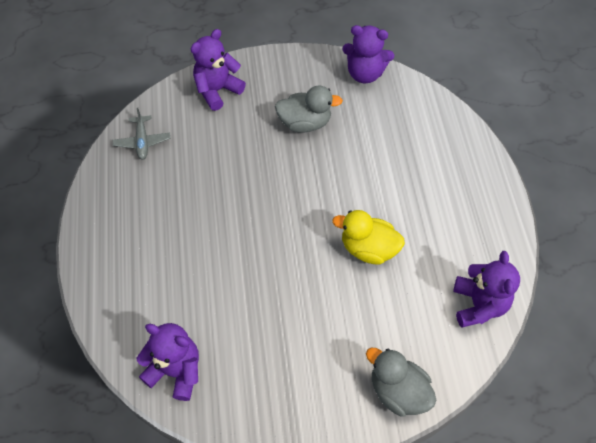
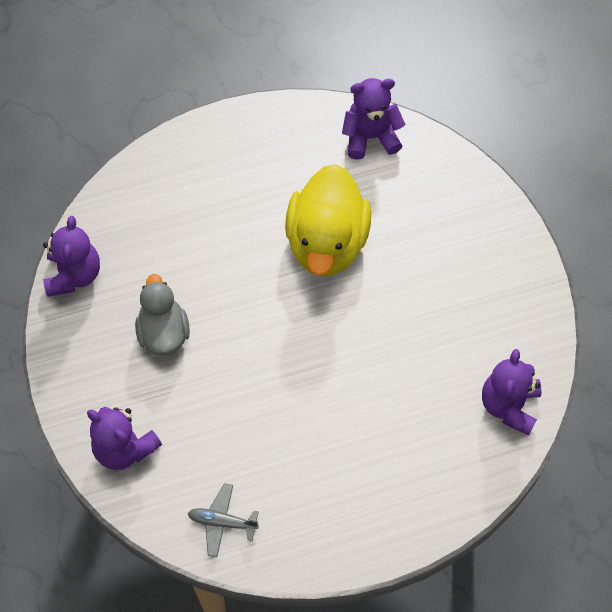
camera: 100 degrees left, 5 degrees up
(142, 141) = (222, 522): grey plane -> grey plane turned 150 degrees counterclockwise
(368, 249) = (327, 242): yellow duck -> yellow duck, size x1.63
(398, 391) = (477, 199): grey duck -> none

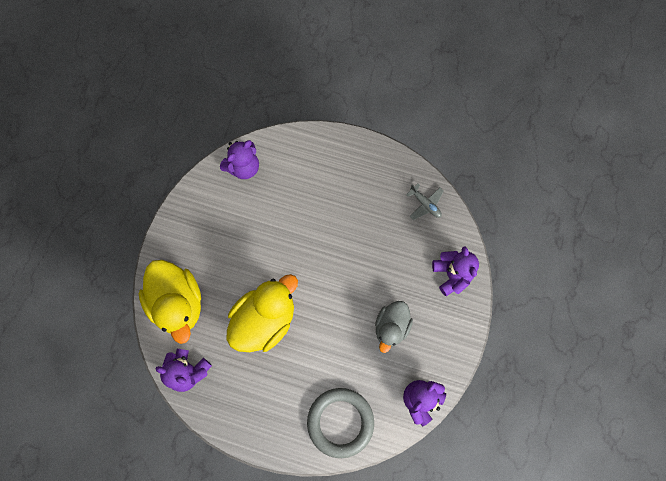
camera: 145 degrees left, 10 degrees up
(155, 194) = (340, 422): none -> grey ring
(445, 194) = (178, 303): none -> yellow duck

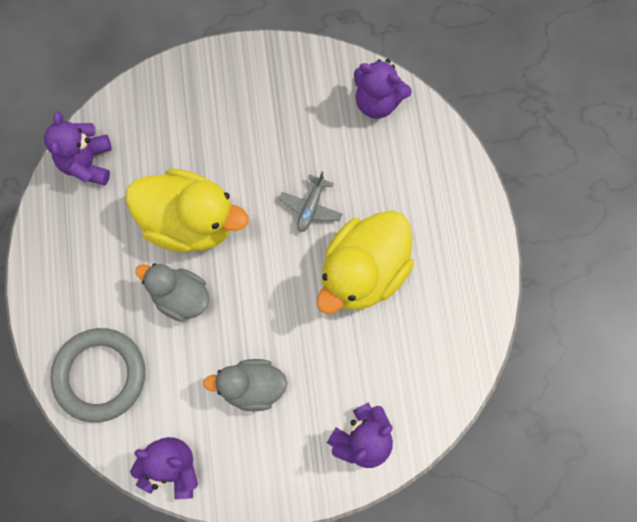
camera: 65 degrees right, 0 degrees up
(178, 303) = (164, 110): yellow duck -> yellow duck (363, 272)
(312, 347) = (180, 297): none -> grey duck
(425, 204) = (446, 359): grey plane -> grey plane (311, 207)

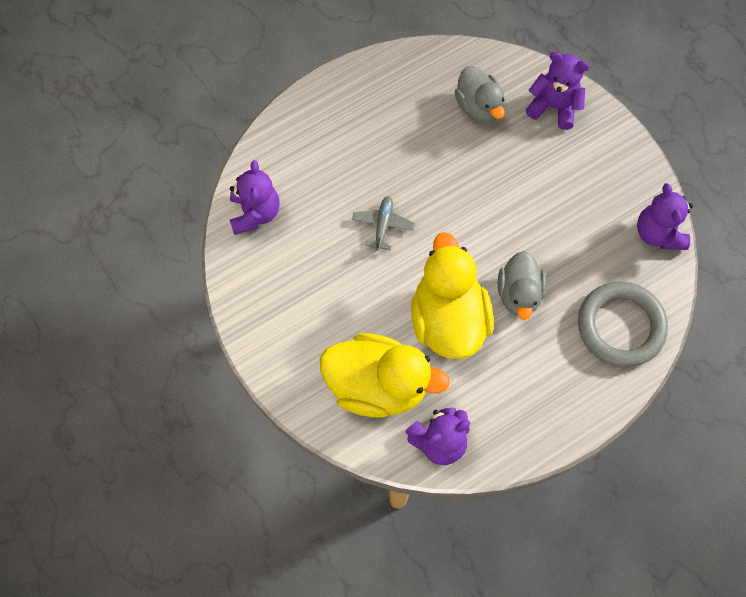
camera: 115 degrees left, 5 degrees down
(252, 387) = (561, 202): grey duck -> grey duck (478, 106)
(311, 207) = (383, 225): grey plane -> grey plane turned 75 degrees counterclockwise
(363, 272) = (419, 160): yellow duck -> yellow duck (377, 385)

